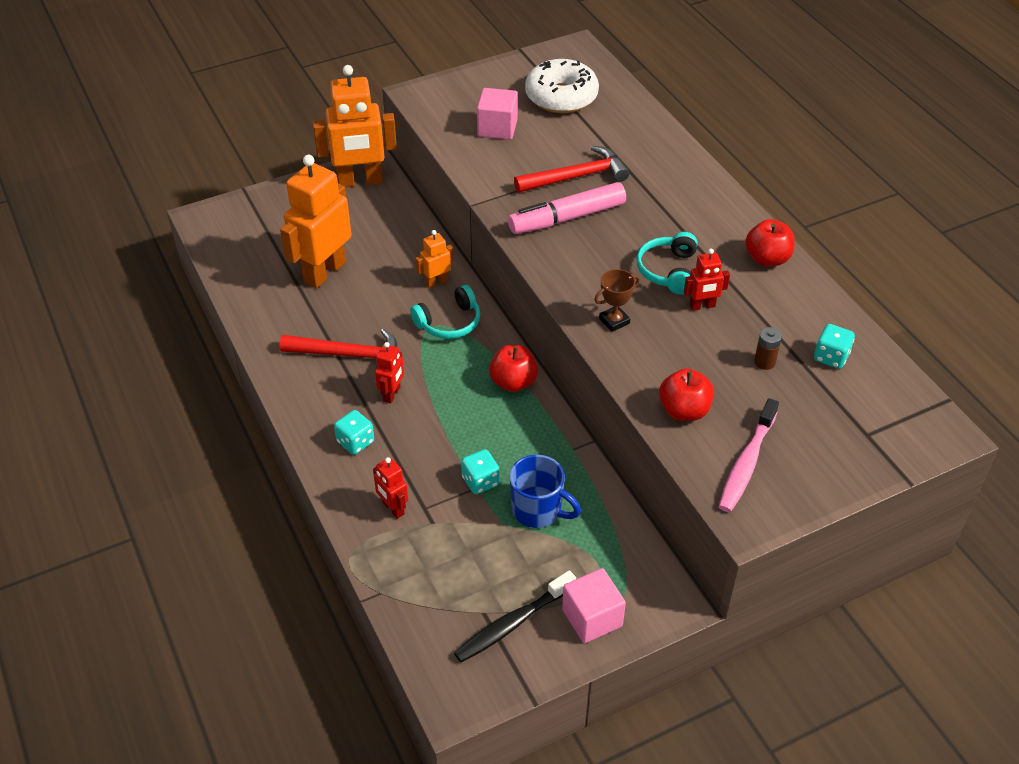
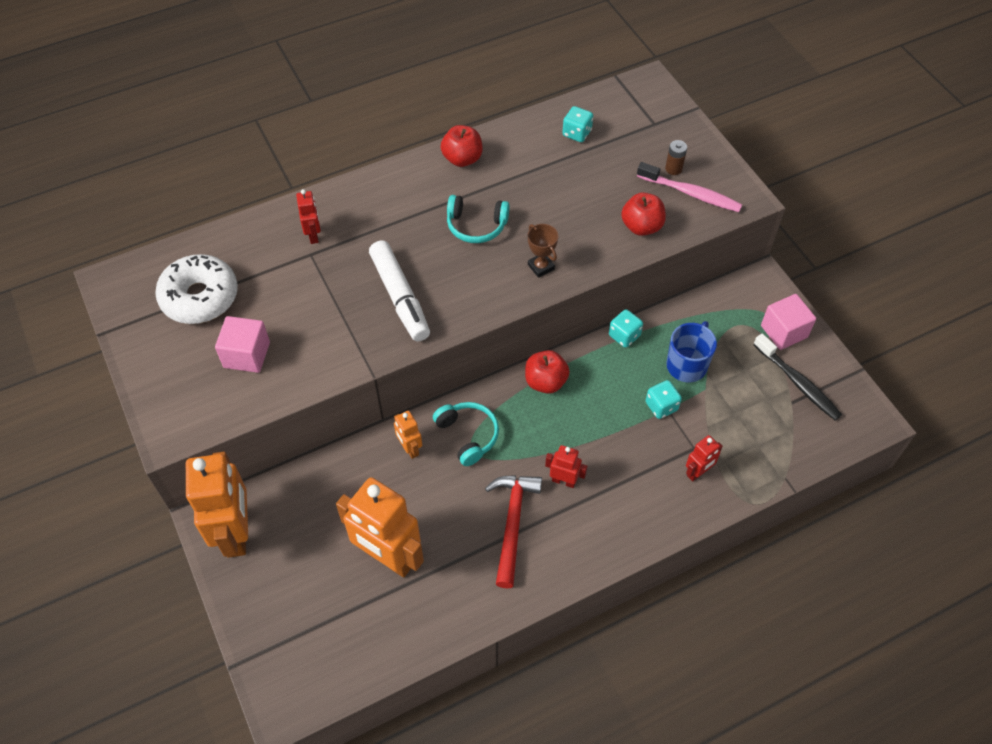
camera: 90 degrees left, 10 degrees up
(355, 442) = (625, 508): turquoise dice -> turquoise dice (624, 336)
(567, 218) = (400, 297): pink marker -> white marker
(577, 177) = (337, 288): red hammer -> none
(702, 306) = (521, 206): red robot -> red robot (313, 235)
(764, 362) = (584, 173): brown battery -> brown battery (673, 169)

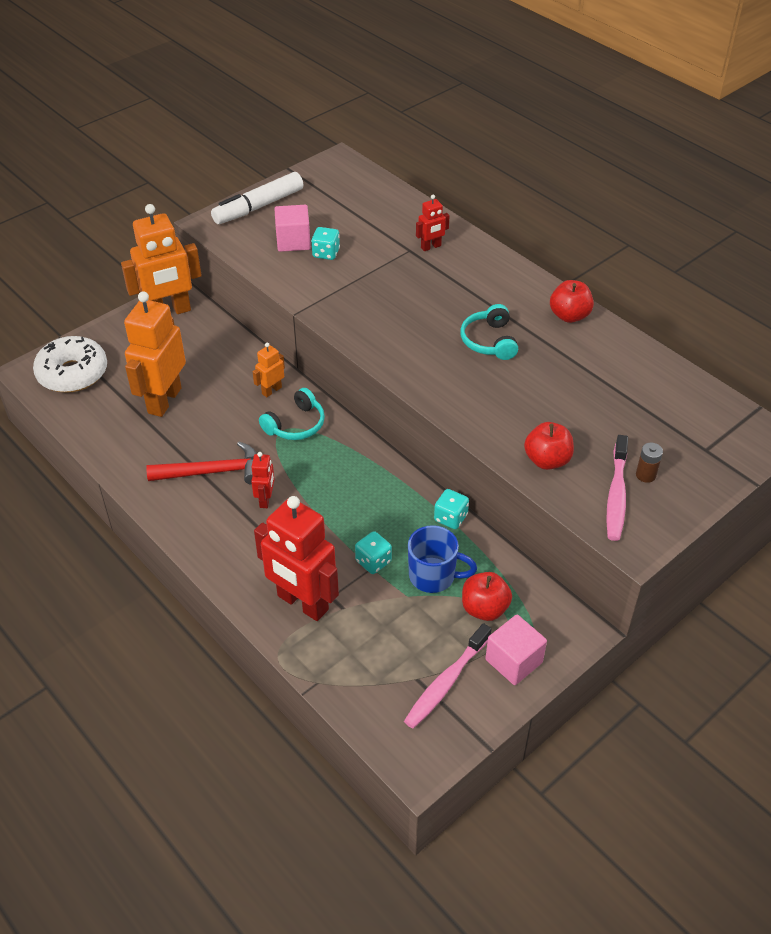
camera: 75 degrees right, 10 degrees down
(200, 297) = (340, 205): white donut -> white donut (73, 373)
(400, 297) = (384, 310): white marker -> white marker (259, 207)
(541, 267) = (458, 394): brown trophy -> none
(545, 382) = (372, 467): red apple -> red apple (484, 608)
(577, 133) = (652, 390): turquoise dice -> turquoise dice (326, 253)
(698, 472) = (302, 603): red robot -> red robot, size x2.14
(798, 383) = (446, 682): black toothbrush -> pink toothbrush

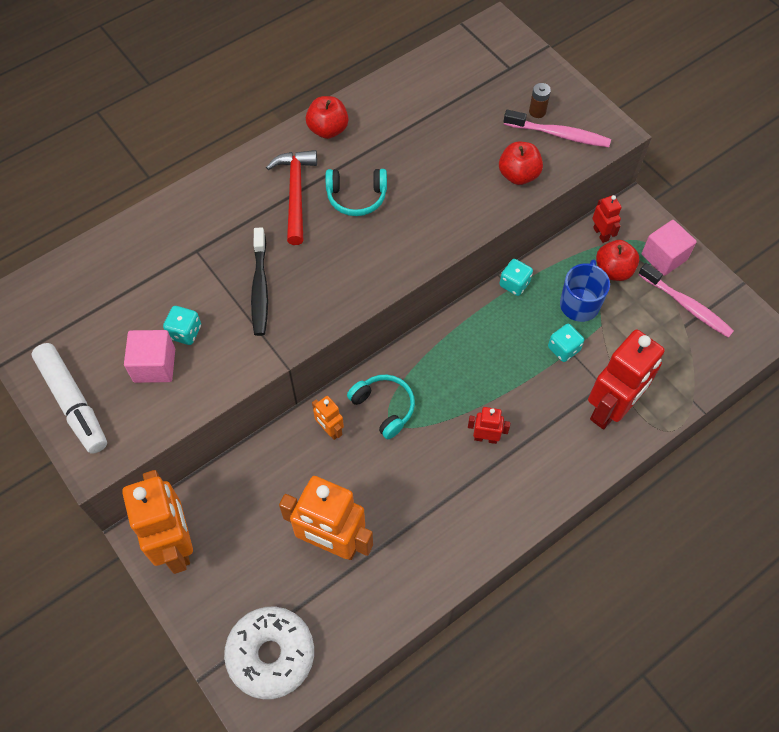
camera: 85 degrees left, 15 degrees up
(213, 472) = (445, 488): red hammer -> red hammer (296, 193)
(375, 290) = (260, 288): none -> black toothbrush
(431, 247) = (195, 230): red robot -> red robot (601, 234)

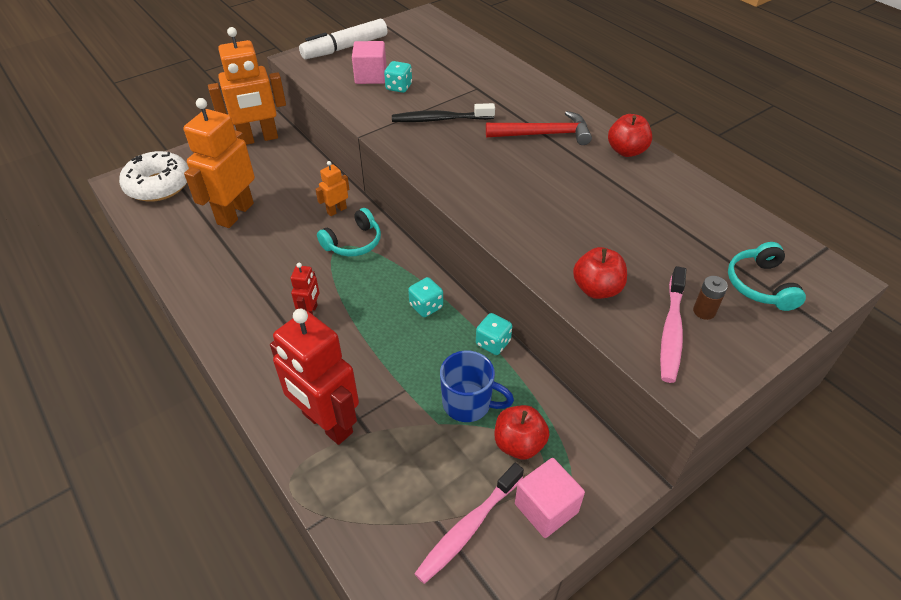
camera: 90 degrees right, 15 degrees down
(356, 197) = (545, 170): turquoise headphones -> turquoise headphones (760, 285)
(563, 349) = (408, 383): turquoise dice -> turquoise dice (426, 306)
(601, 234) = (574, 435): red robot -> none

